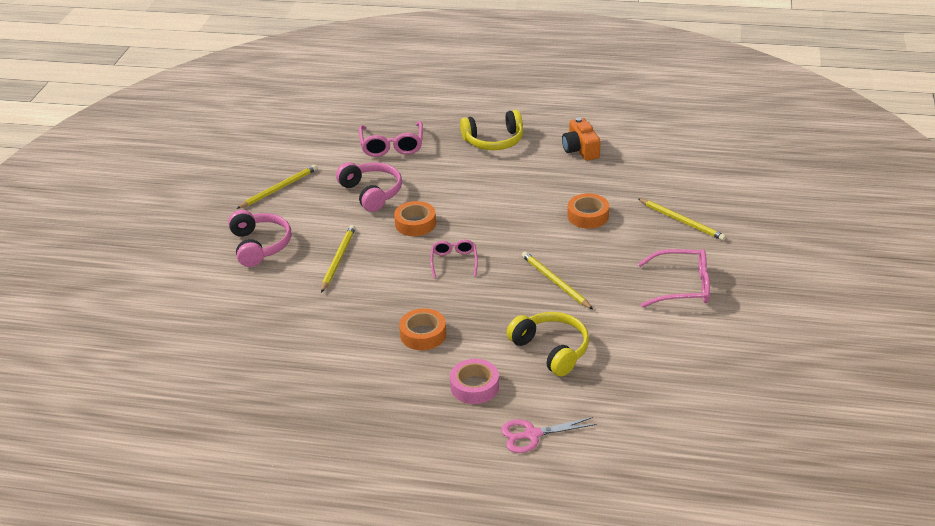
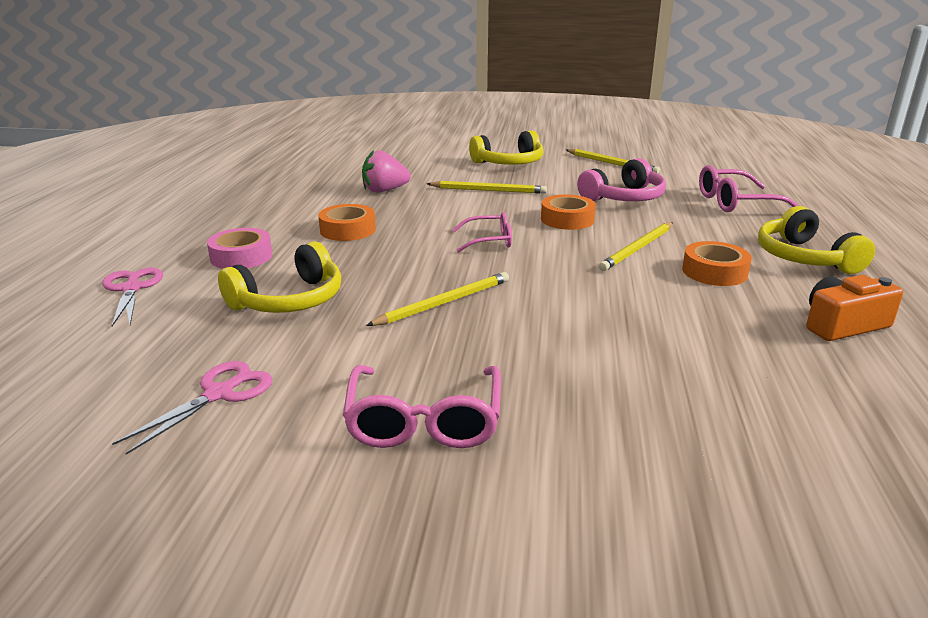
camera: 85 degrees right, 10 degrees down
(260, 245) = (509, 163): pink headphones -> yellow headphones
(325, 320) = (384, 191): none -> pink strawberry
(588, 216) = (629, 329): orange tape -> orange tape (714, 272)
(667, 361) = (219, 394): none -> pink scissors
(682, 221) = (651, 432): yellow pencil -> yellow pencil (637, 249)

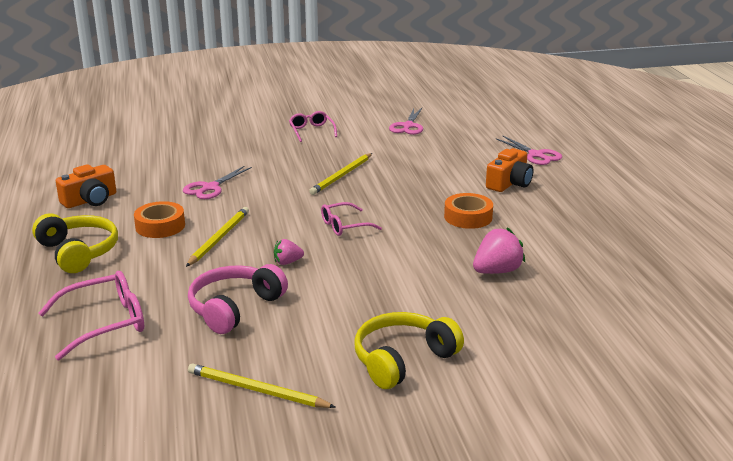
camera: 160 degrees right, 0 degrees up
(241, 257) = (509, 183): pink tape -> orange camera
(289, 300) = (434, 163): yellow headphones -> none
(424, 420) = (311, 131): pink glasses -> pink glasses, size x0.64
(488, 190) = (389, 293): yellow pencil -> none
(567, 219) = (287, 262): orange tape -> pink strawberry
(652, 316) = (210, 188): none -> pink scissors

